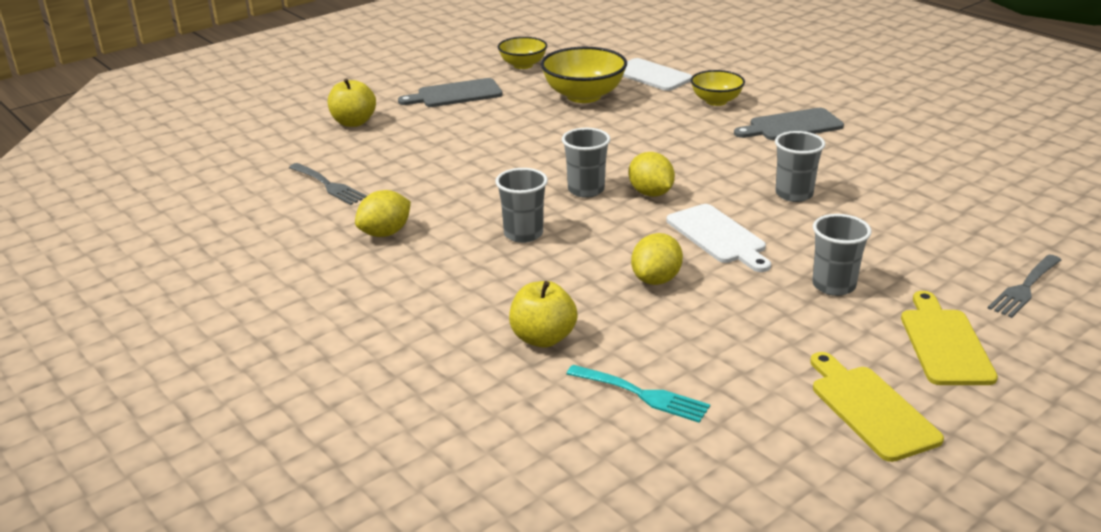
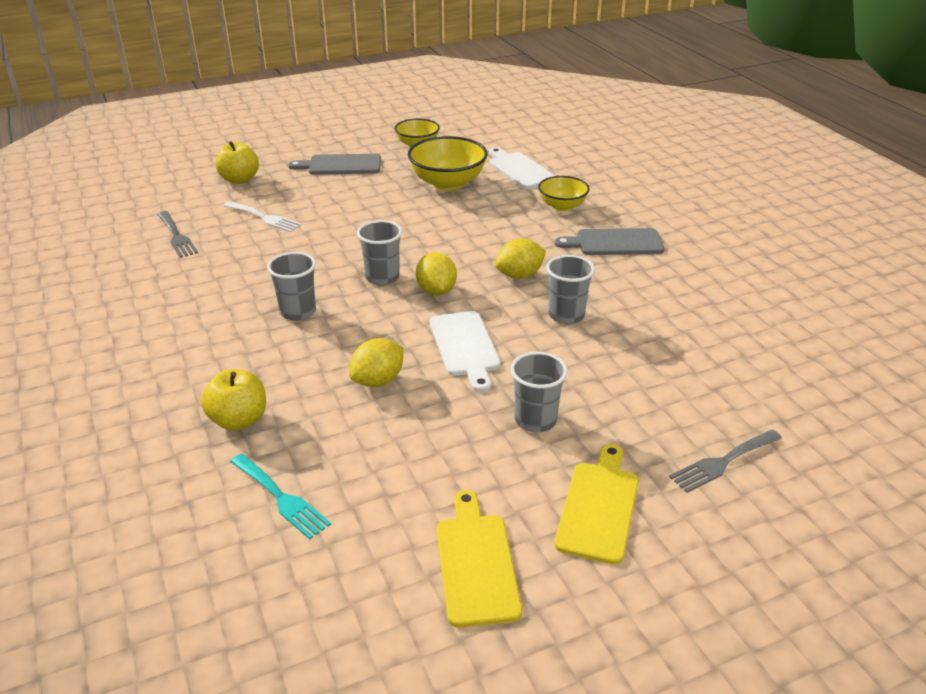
camera: 15 degrees right, 5 degrees up
(385, 233) = (187, 290): yellow lemon -> yellow lemon (519, 275)
(413, 154) = (264, 218): none -> white fork

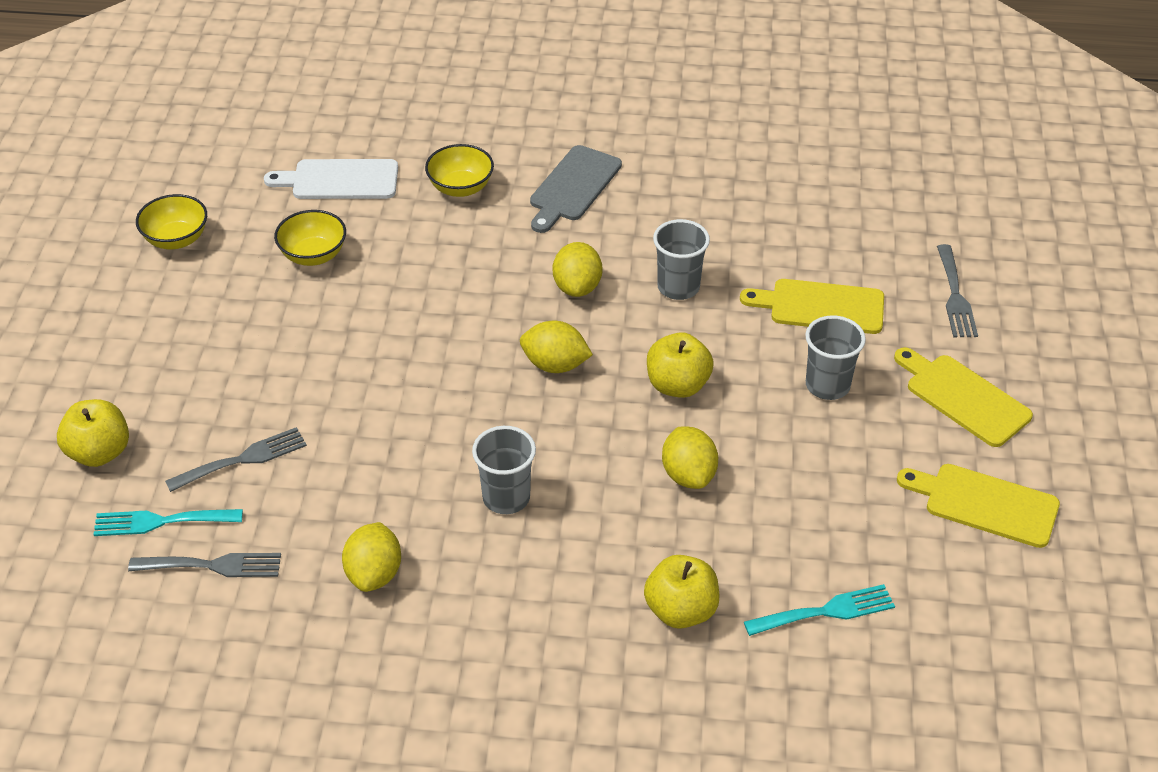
camera: 60 degrees left, 10 degrees up
(200, 211) = (161, 521): none -> turquoise fork
(200, 287) = (374, 574): none -> yellow lemon
(264, 218) = (243, 459): white fork -> grey fork
(341, 165) = (161, 334): grey cutting board -> none
(382, 277) = (490, 399): grey cup -> none
(448, 183) = (313, 255): yellow bowl -> yellow bowl, size x0.62
(465, 347) = (677, 385): white cutting board -> yellow apple
(622, 388) = (821, 306): none -> yellow cutting board

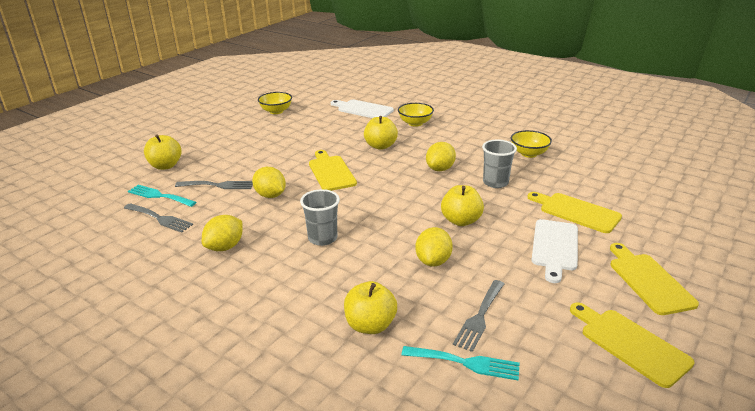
camera: 30 degrees right, 15 degrees down
(313, 255) = (326, 129): yellow bowl -> yellow bowl (529, 154)
(408, 358) = (331, 172): none -> yellow cutting board
(443, 266) = (380, 146): none -> yellow apple
(555, 365) = (400, 194): yellow lemon -> yellow lemon (270, 195)
(573, 187) = (471, 135): grey cutting board -> none
(827, 385) = (555, 247): grey cup -> white cutting board
(955, 296) = (673, 231): grey fork -> grey fork (479, 317)

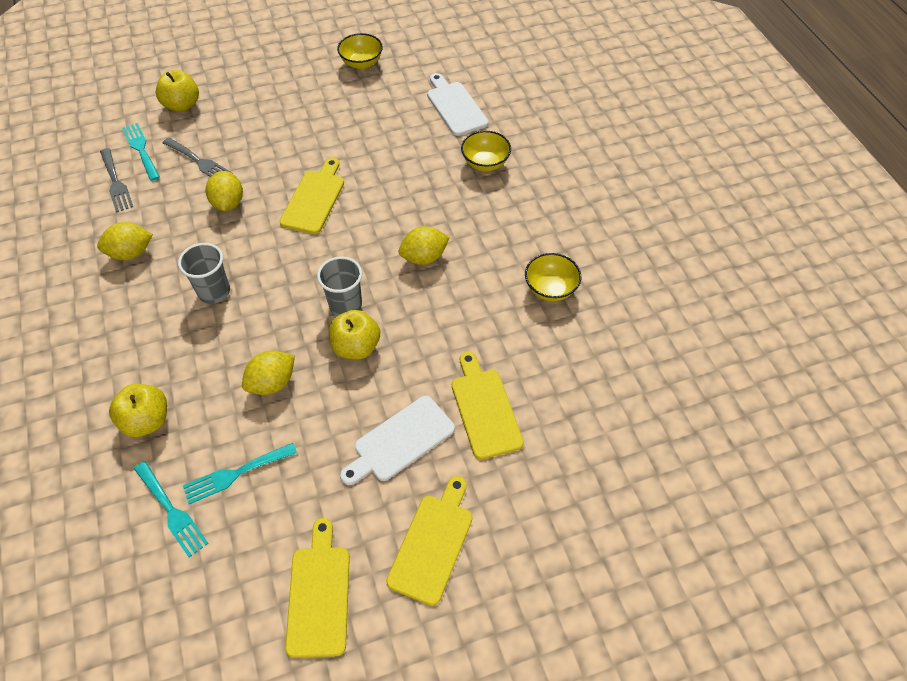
camera: 35 degrees right, 25 degrees up
(380, 146) = (405, 183): yellow apple -> none
(479, 317) = (235, 474): grey fork -> turquoise fork
(495, 182) = (456, 313): grey cup -> grey cup (345, 305)

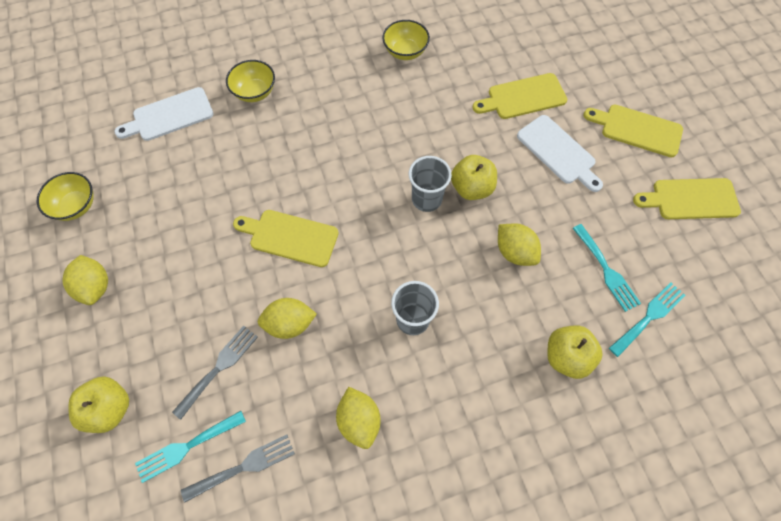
camera: 90 degrees left, 10 degrees up
(424, 257) = (370, 139): yellow lemon -> yellow lemon (95, 286)

